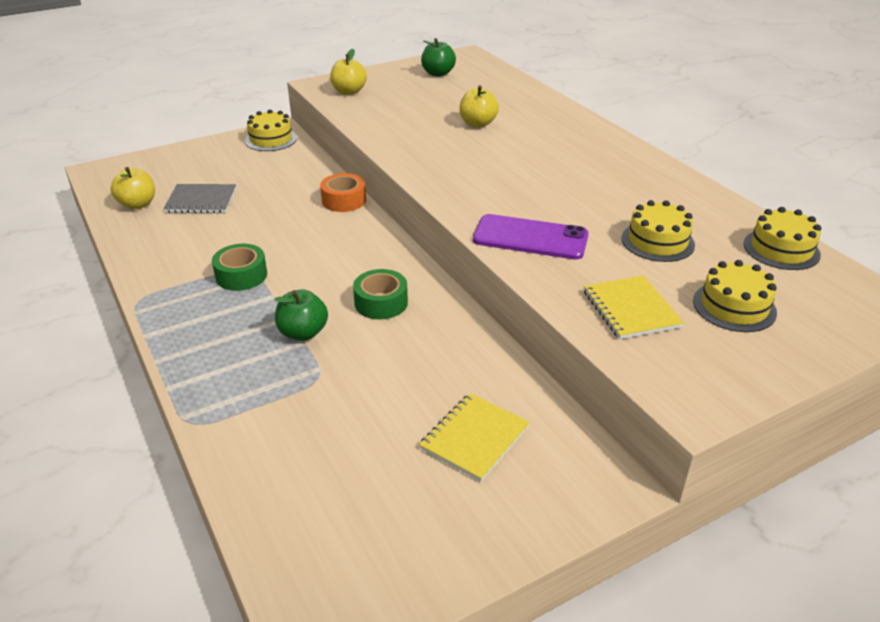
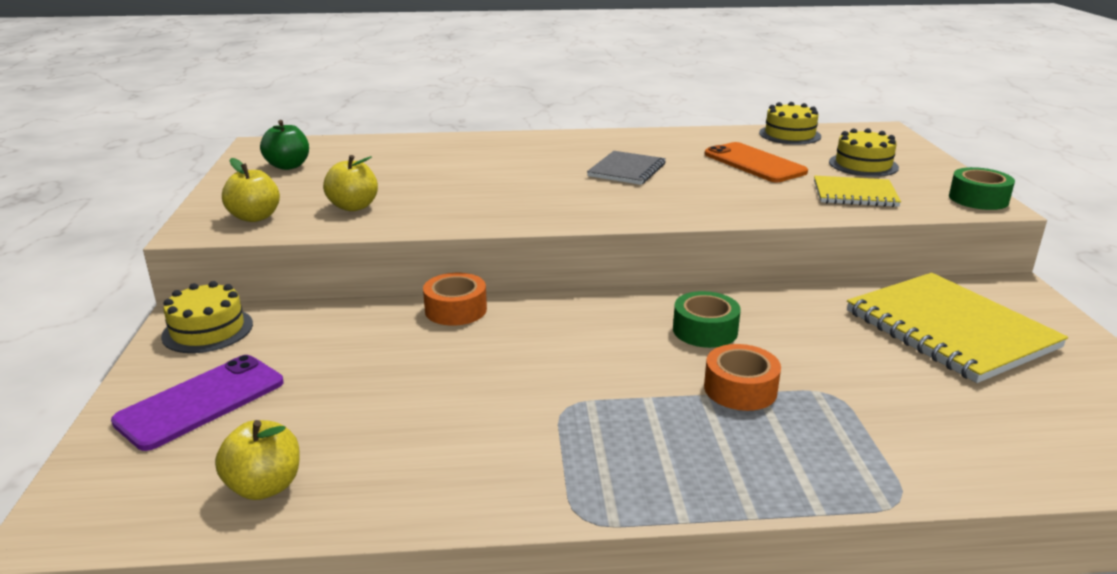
camera: 65 degrees left, 10 degrees down
(201, 200) = (328, 418): grey notebook -> grey notebook (626, 170)
(241, 275) = (580, 413): green tape -> green tape (978, 199)
(303, 333) = (740, 389): green apple -> orange tape
(475, 438) = (950, 329): yellow notebook -> yellow notebook, size x1.79
(478, 123) = (451, 174): yellow apple -> yellow apple (353, 207)
(530, 238) = (716, 202): purple phone -> purple phone (201, 402)
(657, 241) = (754, 163): yellow cake -> orange phone

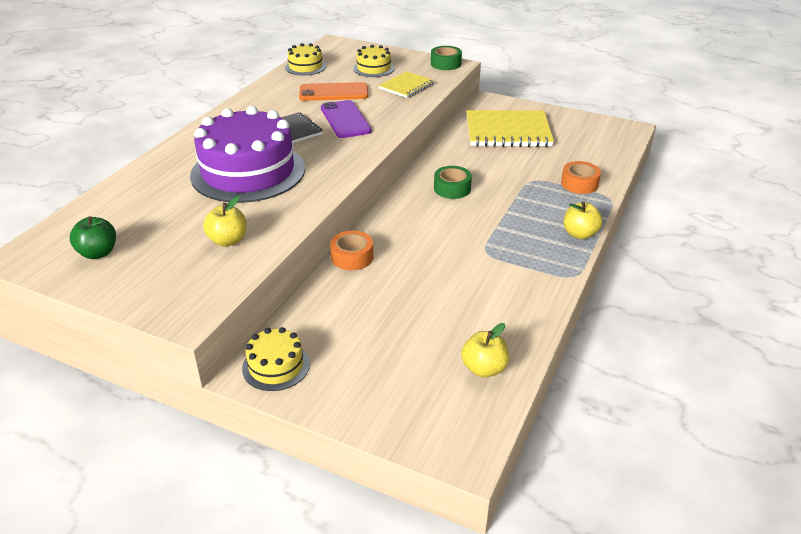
camera: 60 degrees left, 10 degrees up
(201, 402) = (374, 381): purple phone -> purple phone (345, 119)
(255, 217) = (194, 287): yellow apple -> yellow apple (580, 234)
(503, 176) = (248, 172): none -> purple cake
(740, 389) = (510, 200): orange tape -> orange tape (579, 184)

